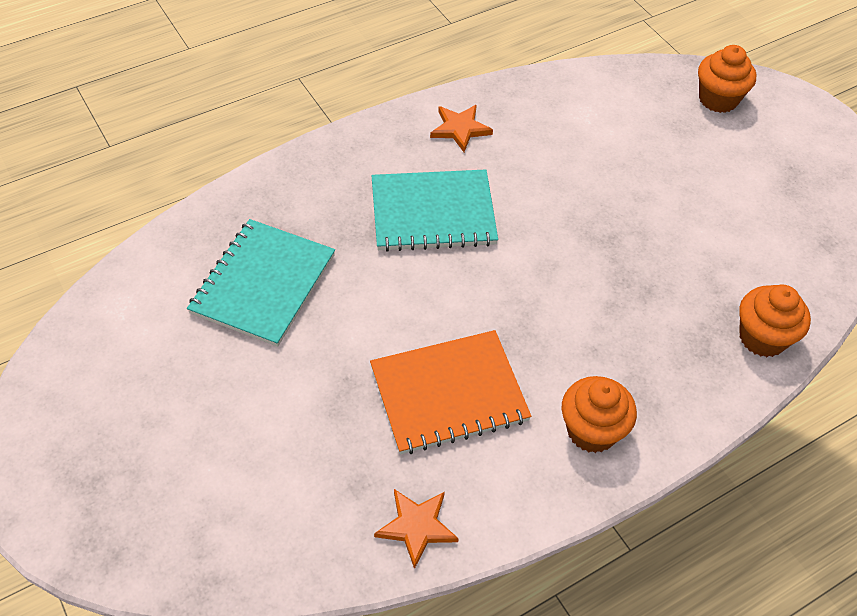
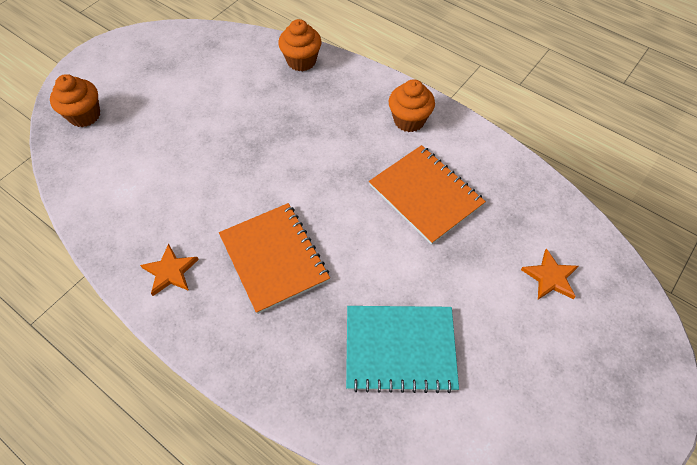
camera: 110 degrees left, 5 degrees up
(416, 526) = (520, 181): orange star -> orange star (550, 277)
(433, 213) = (274, 258): turquoise notebook -> orange notebook

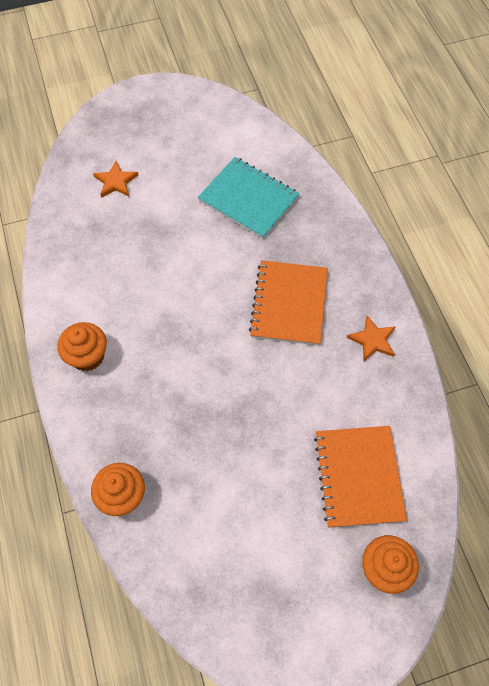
camera: 145 degrees left, 5 degrees up
(425, 195) = (139, 283): orange notebook -> orange notebook (358, 476)

